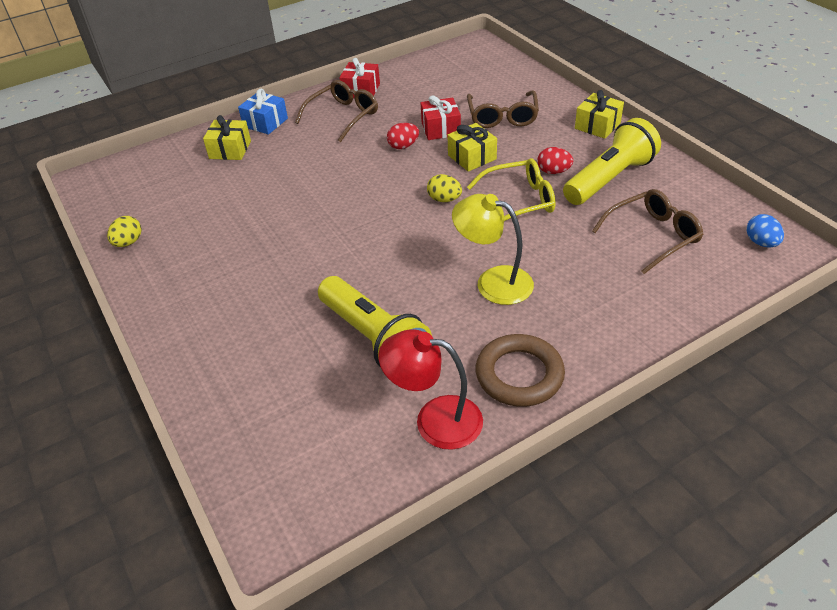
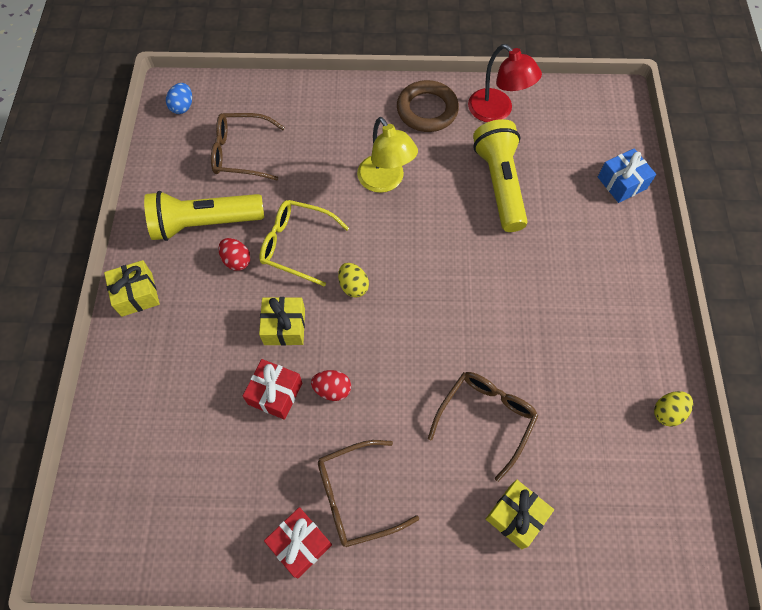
camera: 150 degrees left, 20 degrees up
(265, 123) = (451, 550): blue gift -> blue gift (621, 183)
(502, 117) = (201, 370): brown glasses -> brown glasses (486, 418)

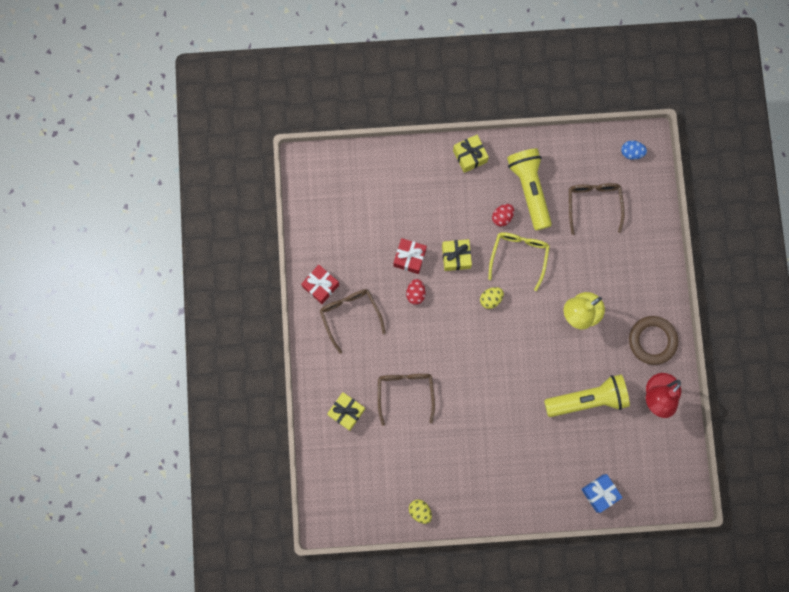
camera: 85 degrees right, 15 degrees up
(486, 418) = (405, 392): brown glasses -> brown glasses turned 120 degrees counterclockwise

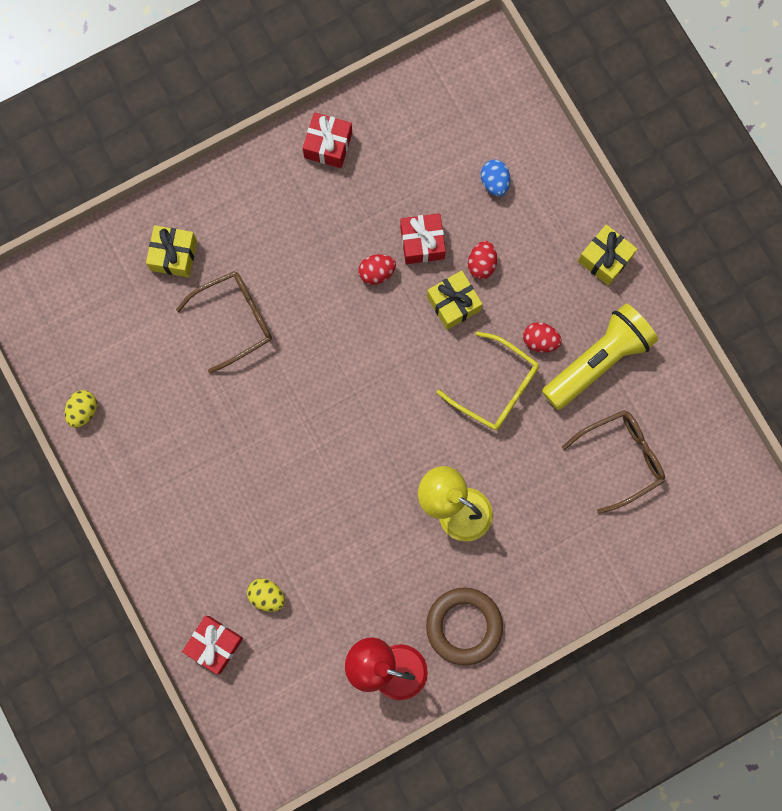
camera: 65 degrees right, 0 degrees up
(350, 315) = (306, 201): brown glasses -> none
(439, 229) = (481, 264): none -> red egg
(490, 299) = (417, 376): yellow egg -> yellow egg (267, 595)
(519, 256) = (496, 388): yellow glasses -> yellow glasses turned 45 degrees clockwise
(588, 399) = (338, 571): yellow flashlight -> none
(600, 493) = (215, 644): blue gift -> red gift
(631, 153) = (723, 479): blue egg -> blue egg (494, 182)

